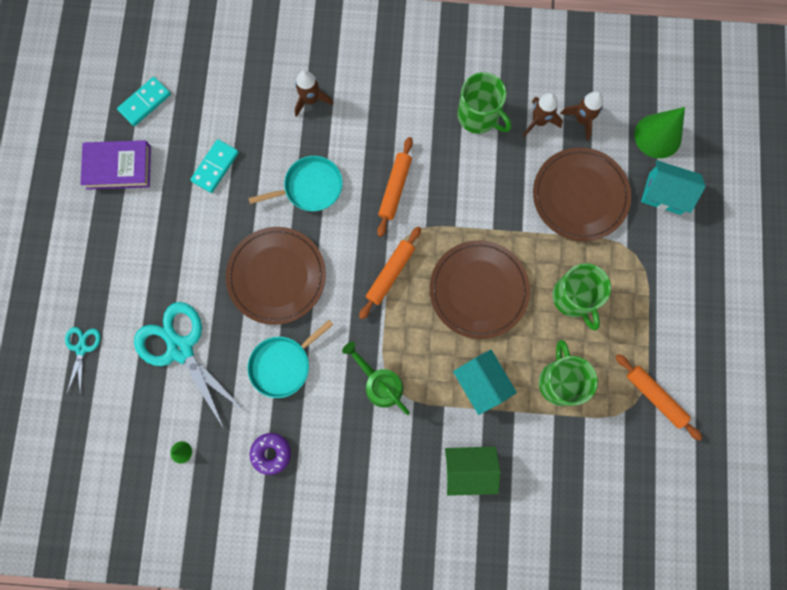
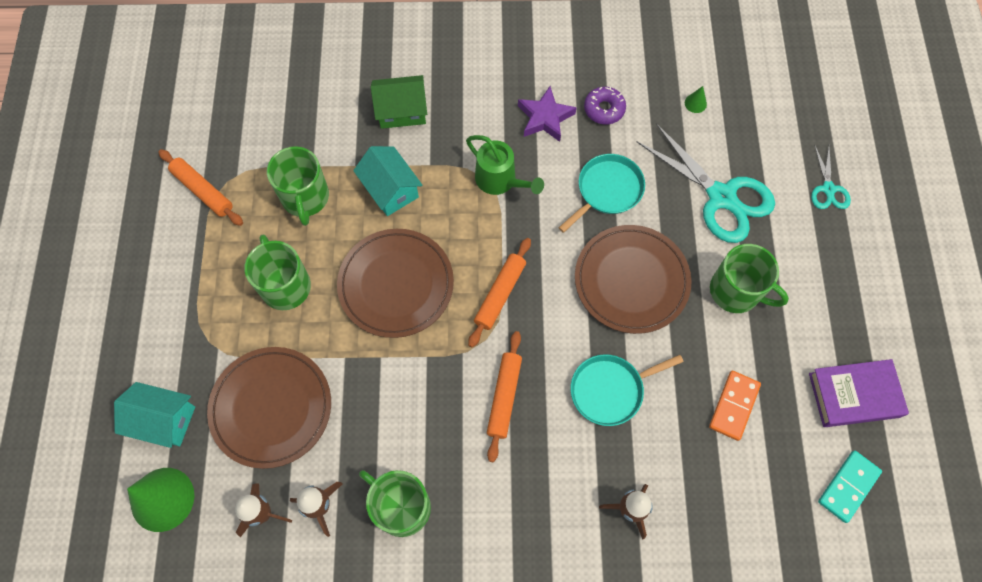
camera: 175 degrees right, 10 degrees down
(190, 259) = (736, 291): none -> green mug
(215, 167) = (733, 406): turquoise domino -> orange domino
(330, 448) = (545, 118): none -> purple star

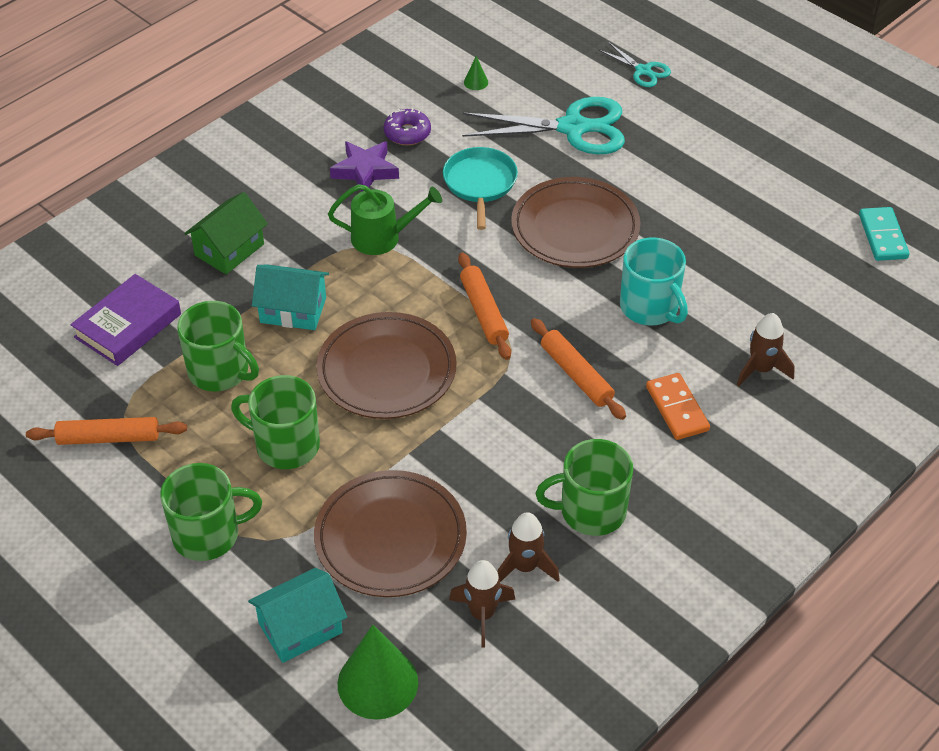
camera: 45 degrees left, 20 degrees down
(610, 390) = (650, 307): turquoise pan -> turquoise mug
(733, 406) = (748, 249): orange domino -> orange domino (677, 409)
(736, 291) = (659, 178): green mug -> green mug (208, 535)
(854, 395) = (818, 180): purple book -> purple book (128, 326)

